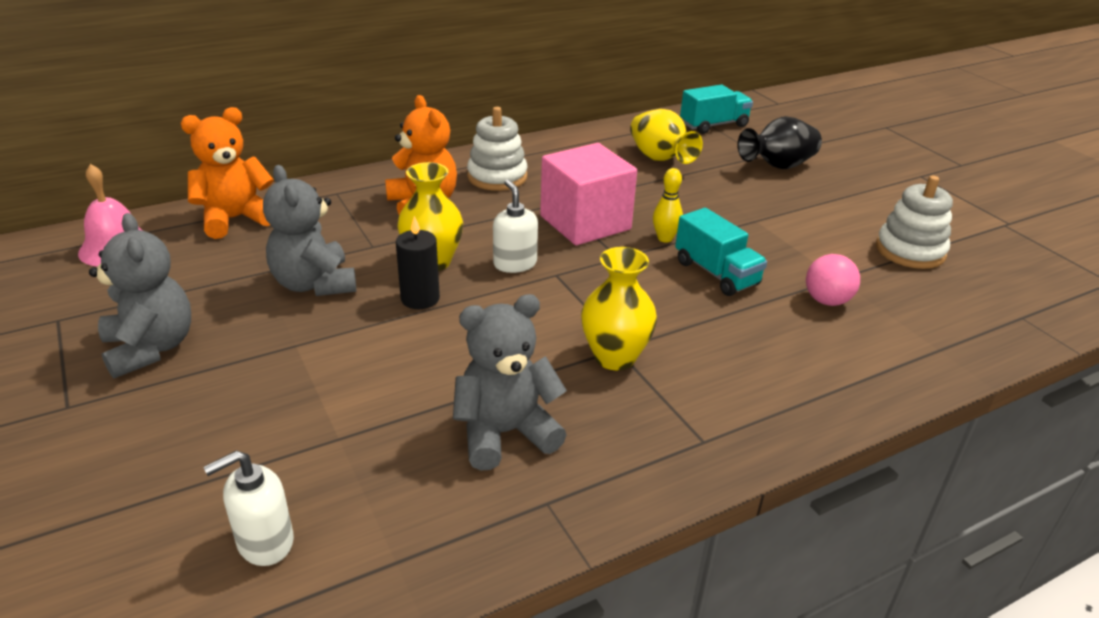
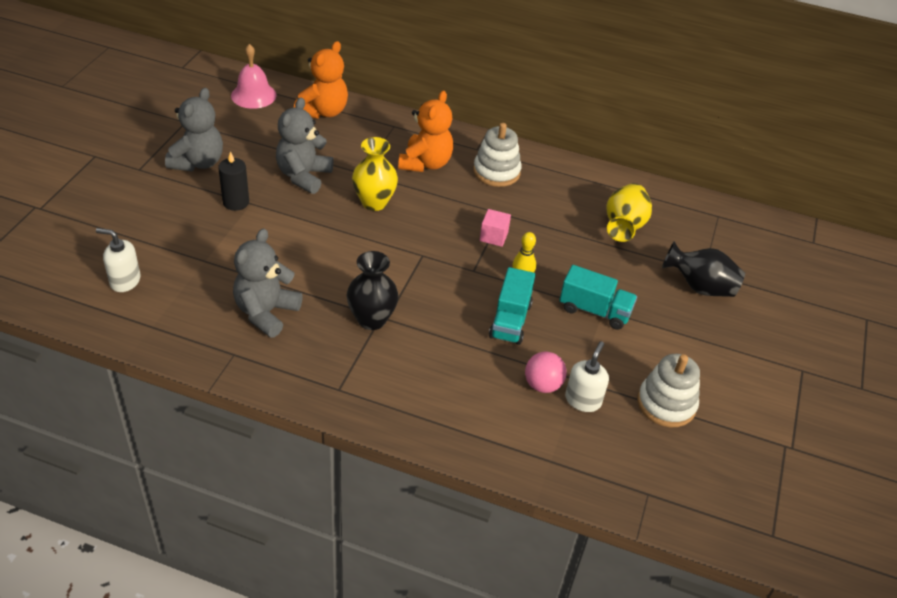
camera: 45 degrees right, 10 degrees up
(235, 219) = (323, 111): orange teddy bear -> orange teddy bear turned 105 degrees clockwise
(420, 298) = (336, 219): black candle -> black candle (236, 202)
(505, 433) = (266, 312): grey teddy bear -> grey teddy bear turned 90 degrees counterclockwise
(515, 263) = (412, 233): white soap dispenser -> white soap dispenser (583, 400)
(585, 223) = (493, 236): pink cube -> pink cube, size x0.45
(615, 357) = (372, 319): yellow vase -> black vase
(714, 125) = (717, 227): turquoise truck -> turquoise truck (594, 310)

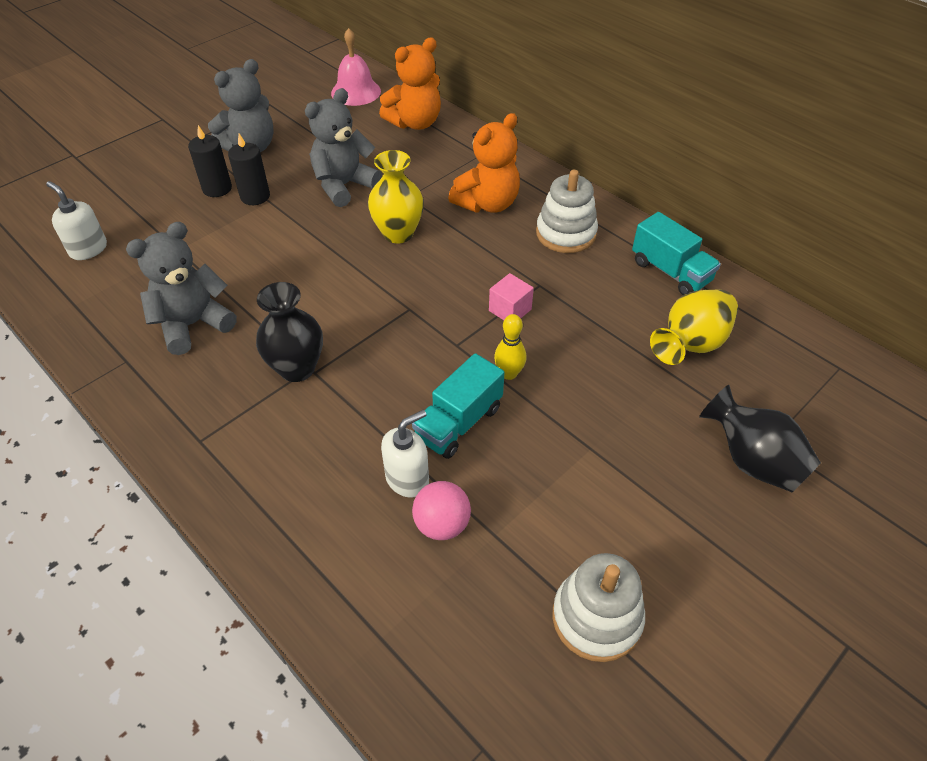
camera: 30 degrees right, 5 degrees up
(197, 204) = (217, 188): none -> black candle
(583, 400) = (481, 566): white soap dispenser -> white soap dispenser (407, 478)
(594, 310) = (578, 445): turquoise truck -> turquoise truck (670, 272)

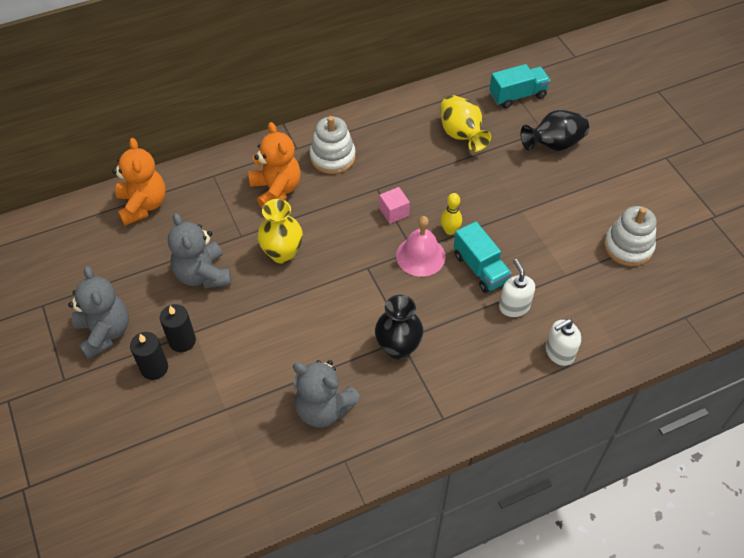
camera: 70 degrees left, 5 degrees up
(88, 249) = (189, 481): white soap dispenser -> white soap dispenser (559, 353)
(193, 324) = (324, 408): grey teddy bear -> grey teddy bear turned 45 degrees counterclockwise
(356, 92) = (66, 235): pink bell -> pink bell (420, 256)
(442, 524) = (552, 298): pink ball -> none
(670, 272) = (396, 118): turquoise truck -> turquoise truck (517, 95)

